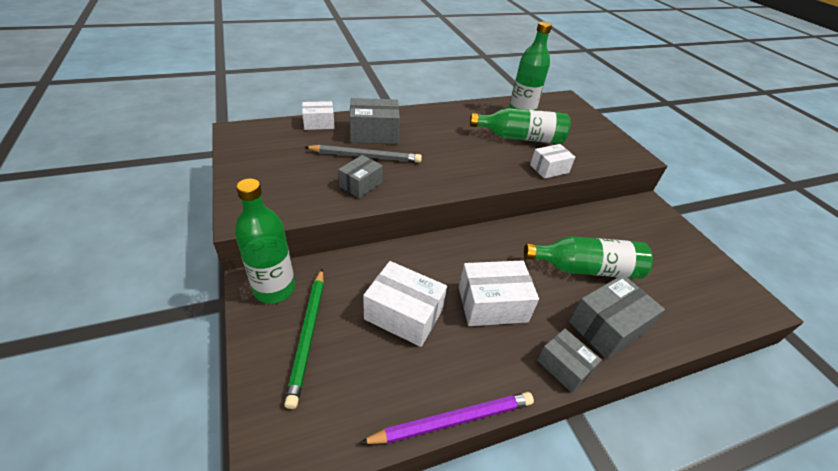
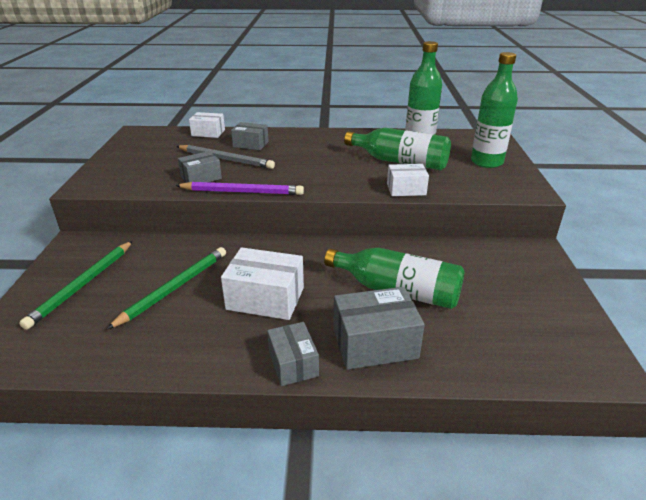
camera: 25 degrees right, 10 degrees down
(274, 289) = (85, 249): green bottle -> green bottle (486, 162)
(374, 133) = (250, 144): grey box -> grey box, size x0.64
(403, 314) = (174, 288): white box -> green pencil
(453, 420) = (145, 374): purple pencil -> purple pencil (242, 192)

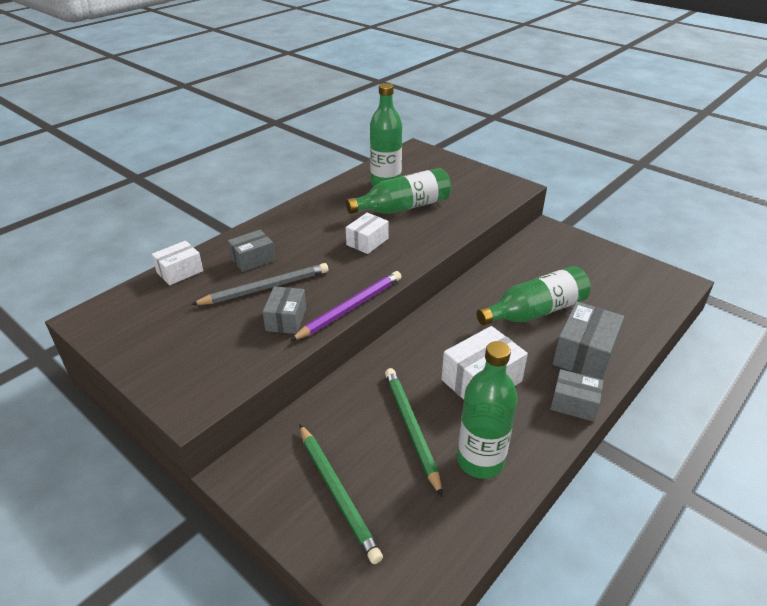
camera: 50 degrees left, 5 degrees up
(406, 189) = (452, 229): white box -> white box (367, 242)
(486, 162) = (454, 176): green bottle -> green bottle (480, 461)

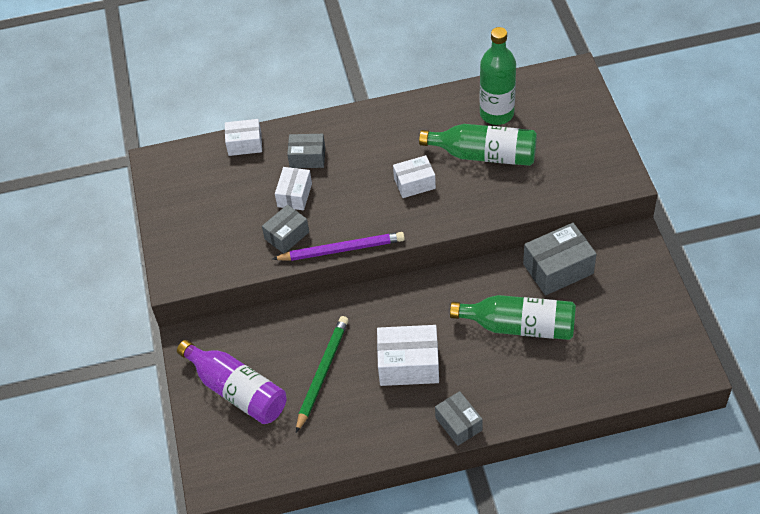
camera: 40 degrees right, 15 degrees up
(265, 288) = (294, 195): grey pencil -> white box
(337, 493) = (237, 390): green pencil -> purple bottle
(480, 461) = (346, 425): green bottle -> none
(584, 354) = (515, 388): grey box -> grey box (558, 269)

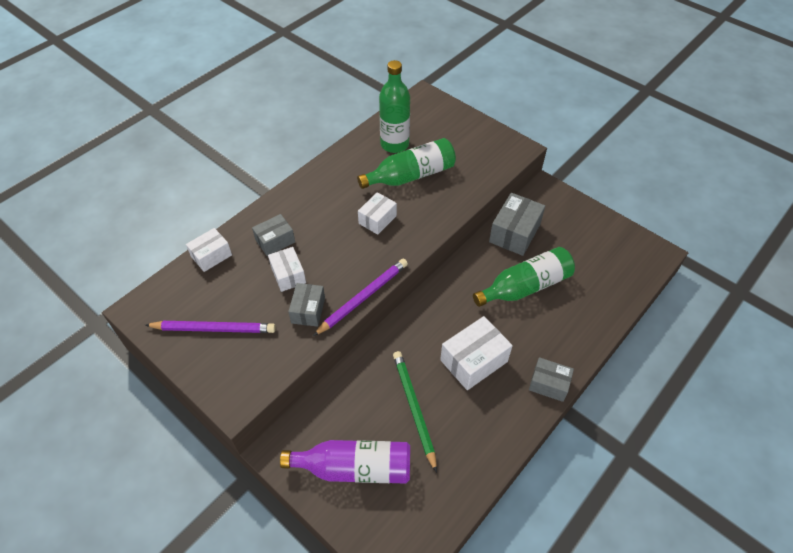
camera: 40 degrees left, 0 degrees up
(201, 210) = (214, 329): none -> purple pencil

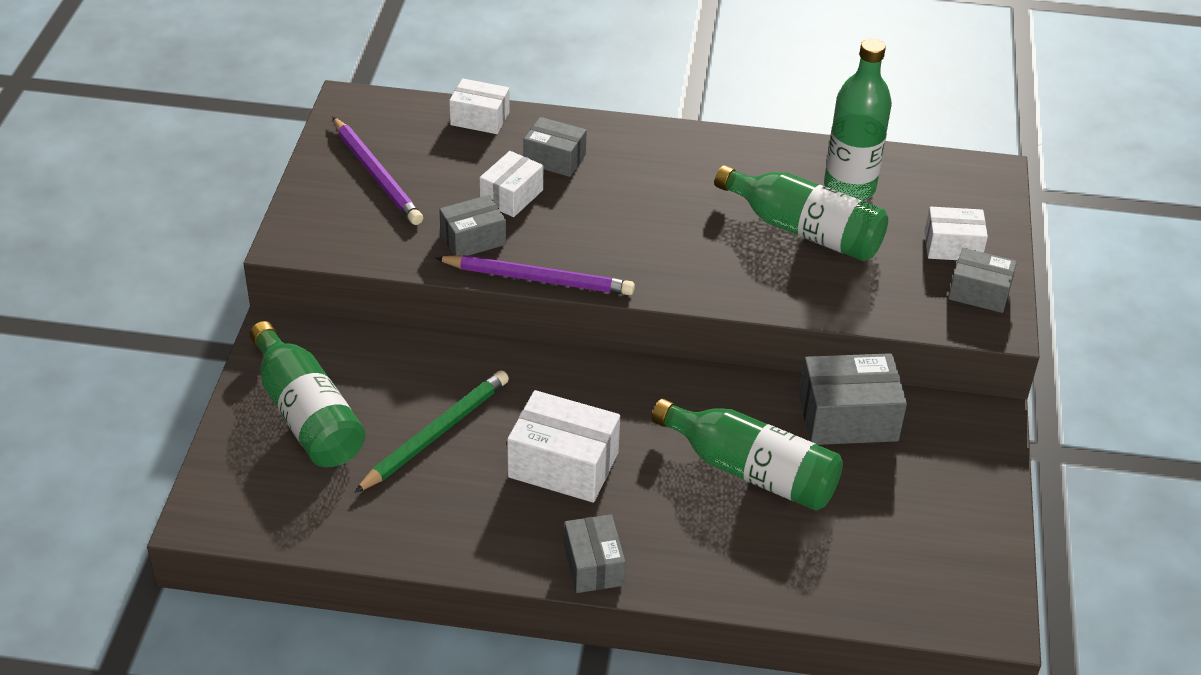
camera: 55 degrees right, 10 degrees down
(355, 468) = (307, 415): purple bottle -> green bottle
(377, 219) = (685, 233): white box -> white box (952, 246)
(496, 142) = (979, 292): none -> grey box

